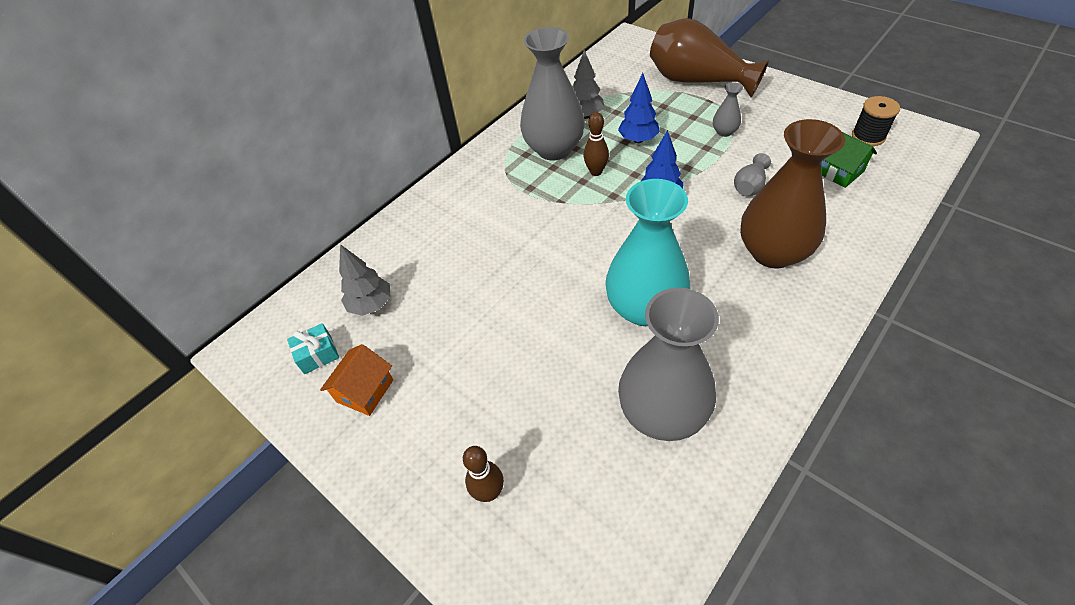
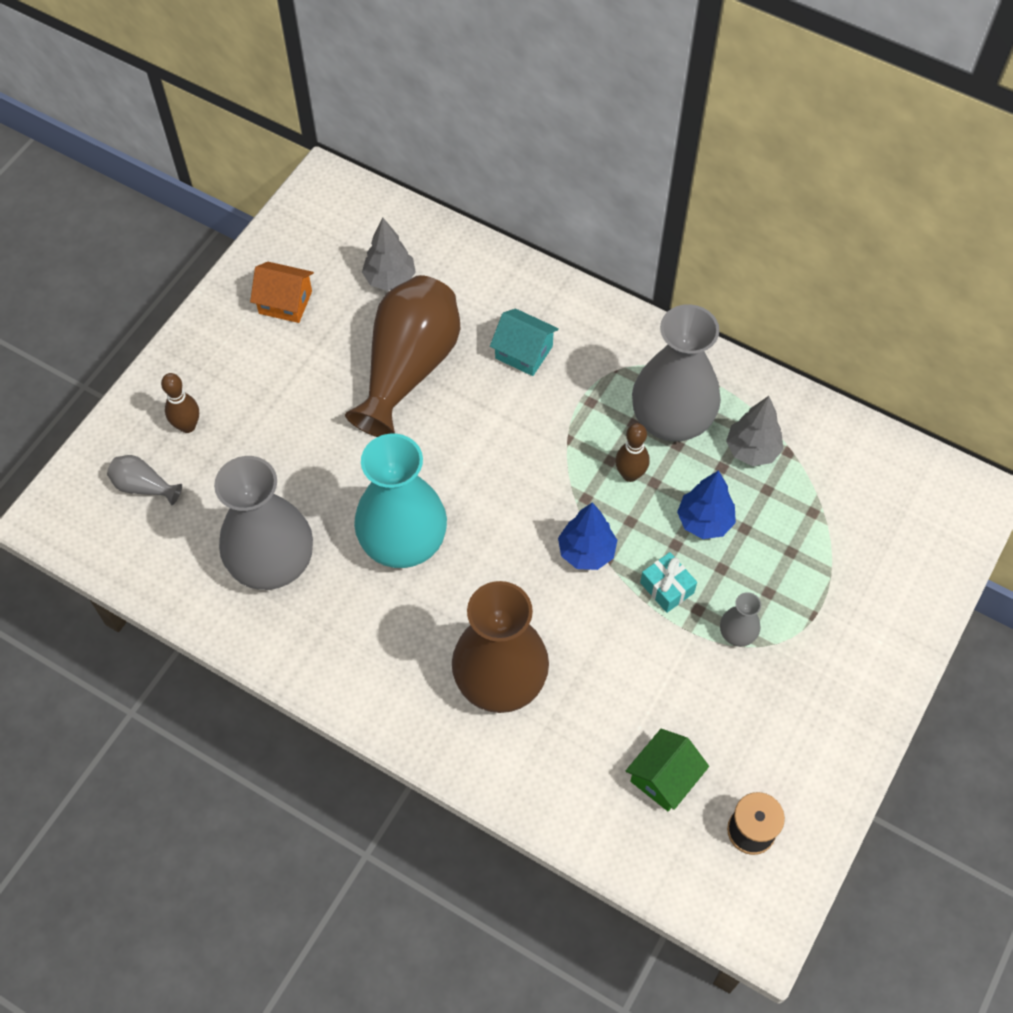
camera: 75 degrees right, 10 degrees up
(317, 354) = (324, 250): turquoise gift -> turquoise gift (667, 587)
(475, 221) = (524, 352): none -> turquoise house
(697, 81) = (864, 598): brown vase -> brown vase (408, 368)
(749, 186) = (621, 661): grey vase -> grey vase (144, 486)

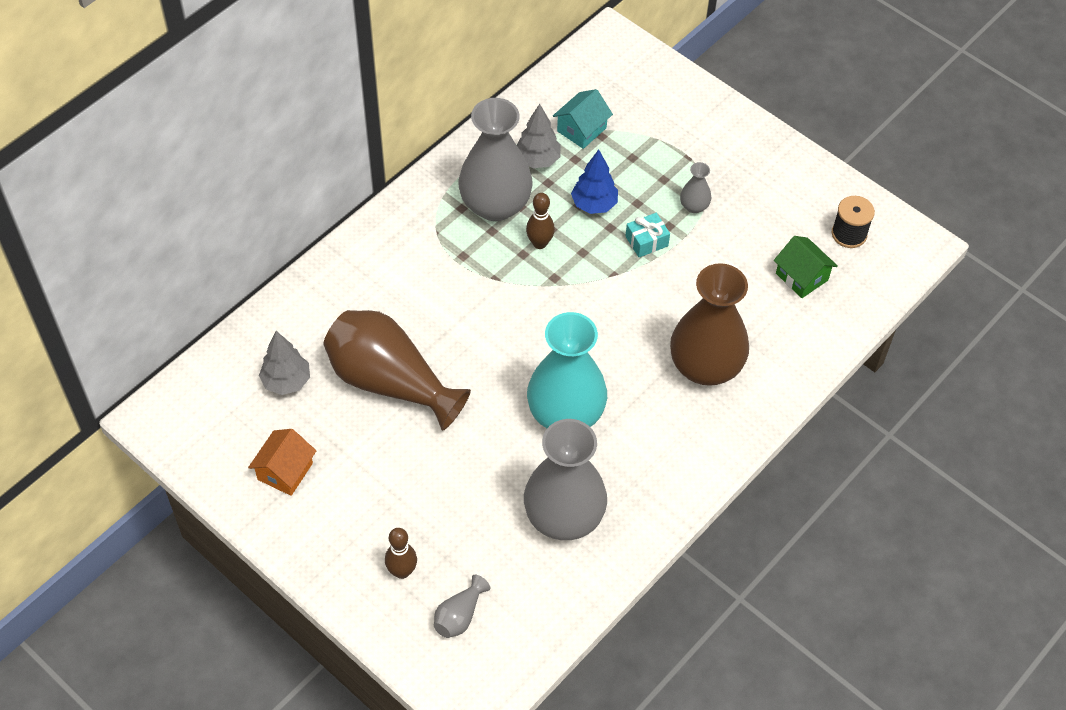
camera: 80 degrees left, 5 degrees down
(524, 352) = (399, 293): turquoise house -> turquoise house (581, 129)
(586, 552) = (604, 287): blue tree -> none

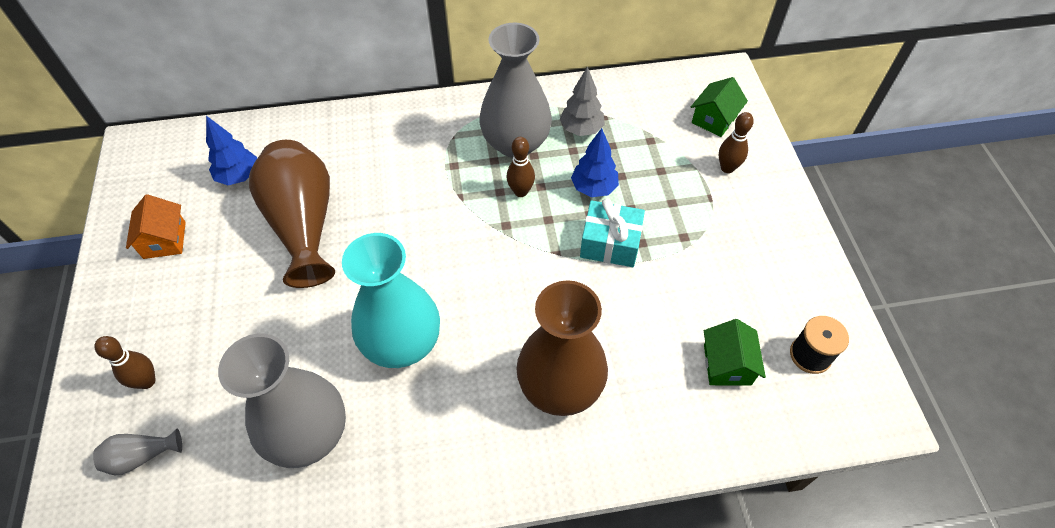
camera: 40 degrees right, 0 degrees up
(285, 471) = (164, 240): orange house -> orange house turned 75 degrees counterclockwise
(286, 381) = (239, 176): grey tree -> blue tree
(581, 129) = (638, 127): turquoise house -> none
(635, 86) = (714, 119): none -> green house
(646, 241) = (610, 243): turquoise gift -> turquoise gift, size x1.54
(680, 124) = (727, 168): none -> brown bowling pin
(694, 206) = (679, 240): grey vase -> none

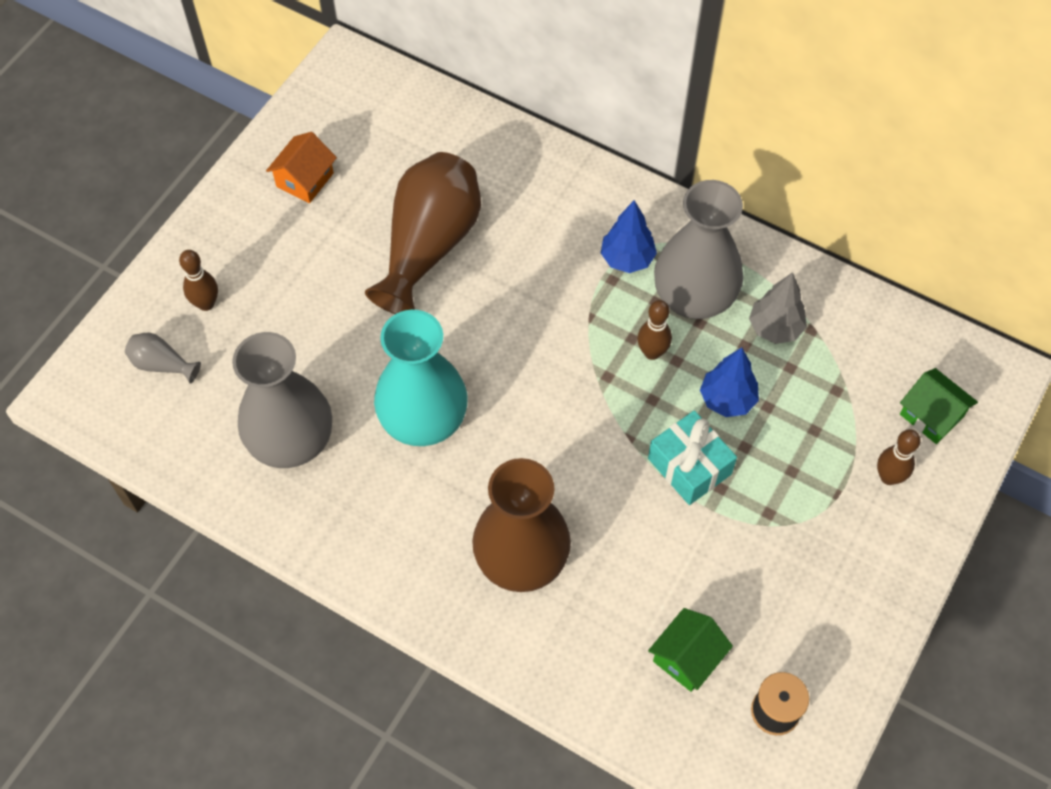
camera: 40 degrees right, 5 degrees up
(239, 176) = (410, 156): blue tree -> blue tree (627, 259)
(714, 119) = (931, 415): green house -> green house turned 60 degrees clockwise

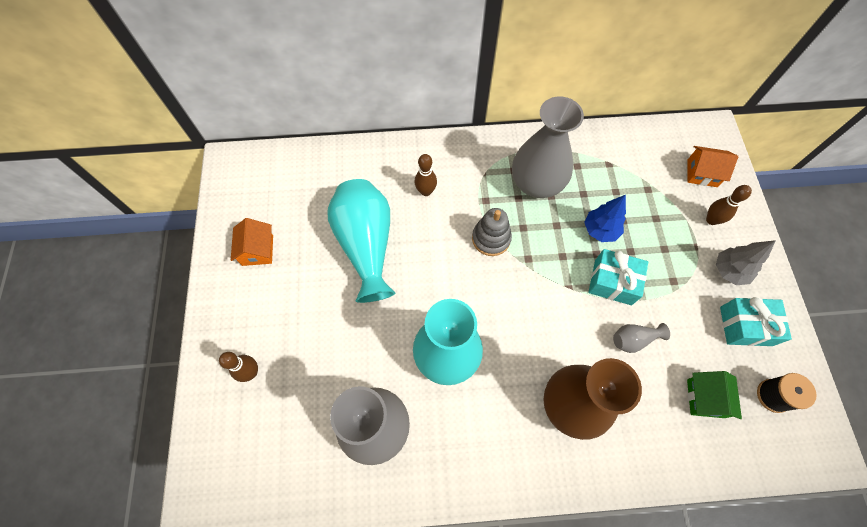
camera: 35 degrees left, 5 degrees up
(162, 364) = (251, 435): grey vase -> grey vase (633, 339)
(429, 246) = (366, 245): brown vase -> turquoise vase
(581, 327) = (491, 238): none -> grey stacking toy
(627, 259) = (484, 183): blue tree -> none
(652, 352) = (540, 229): brown bowling pin -> brown bowling pin (426, 191)
(775, 328) = (590, 174): grey tree -> grey tree (729, 271)
(814, 619) = (745, 326): none -> turquoise gift
(931, 415) = (702, 173): green house -> orange house

